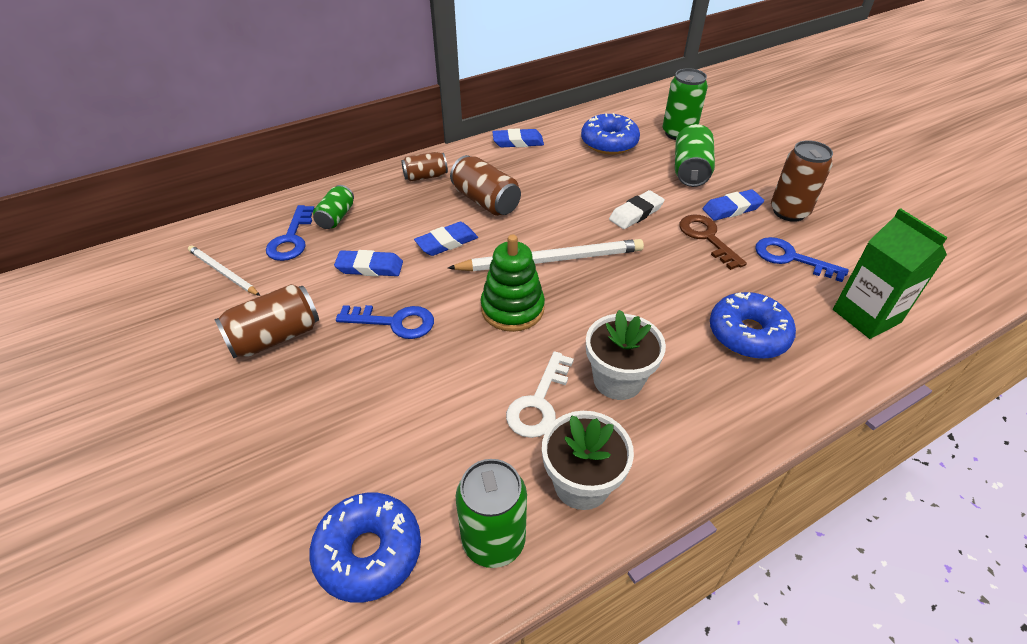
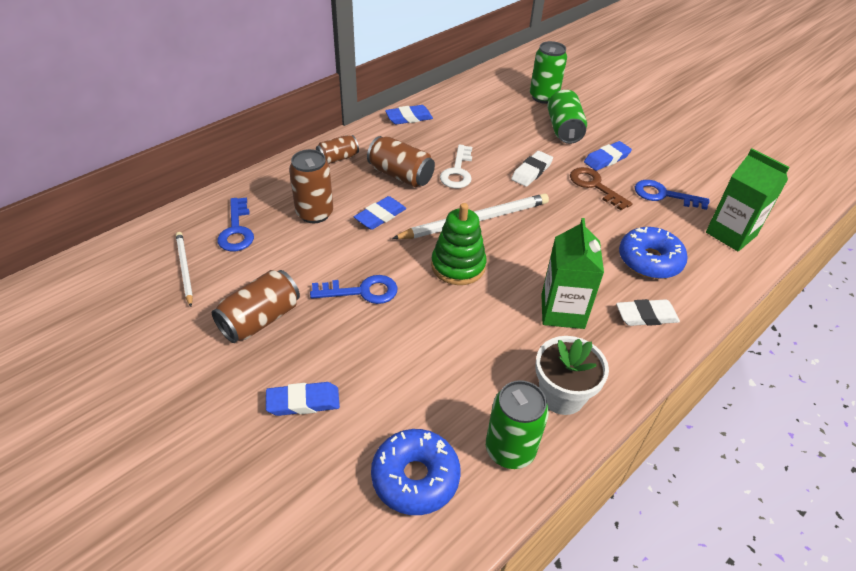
camera: 15 degrees left, 0 degrees up
(223, 272) = (185, 269): white pencil -> white pencil turned 45 degrees clockwise
(336, 217) = (270, 205): green can -> none
(370, 267) = (320, 246): blue eraser -> blue eraser (303, 402)
(539, 402) = (507, 338): white key -> white key (457, 171)
(609, 143) = (488, 111): blue donut -> none
(618, 380) = (562, 311): white flower pot -> green carton
(722, 402) = (646, 316): none -> white eraser
(789, 212) = (651, 156): brown can -> brown can (314, 213)

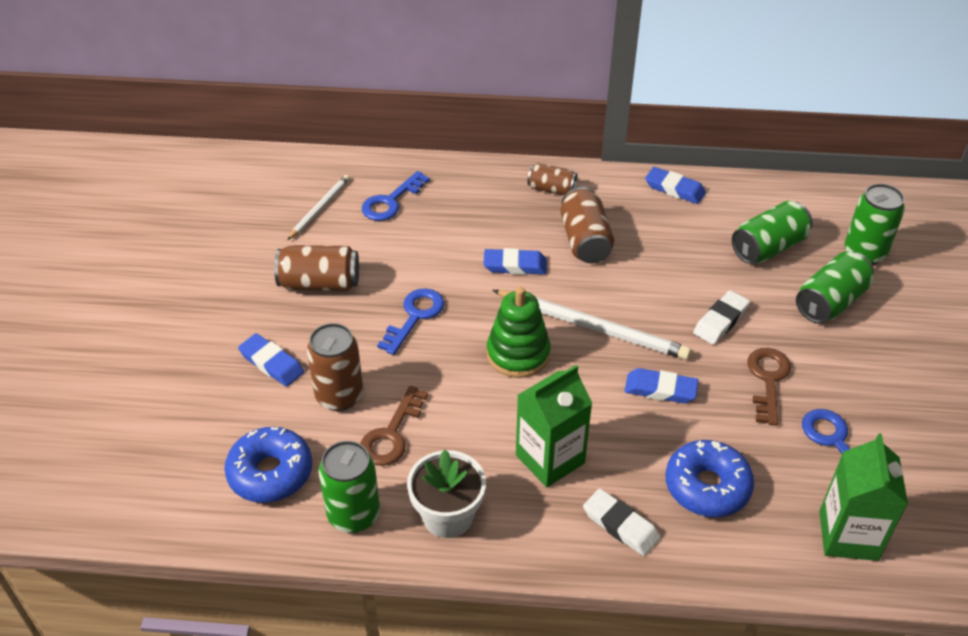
camera: 50 degrees right, 0 degrees up
(314, 213) = (466, 227): brown can -> brown can (339, 396)
(362, 291) = (415, 317): blue key -> blue key turned 105 degrees counterclockwise
(456, 376) = (391, 434): none -> brown key
(457, 171) = (644, 272): white key -> none
(499, 120) = (768, 247): none -> green can
(531, 171) = (721, 321): white eraser -> white eraser turned 45 degrees counterclockwise
(606, 159) = (829, 364): blue eraser -> blue eraser (660, 389)

